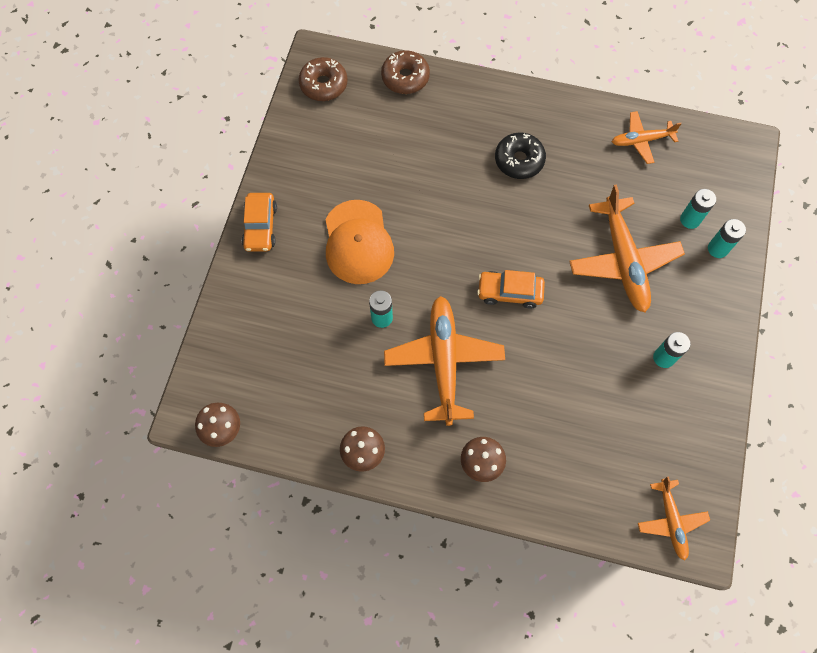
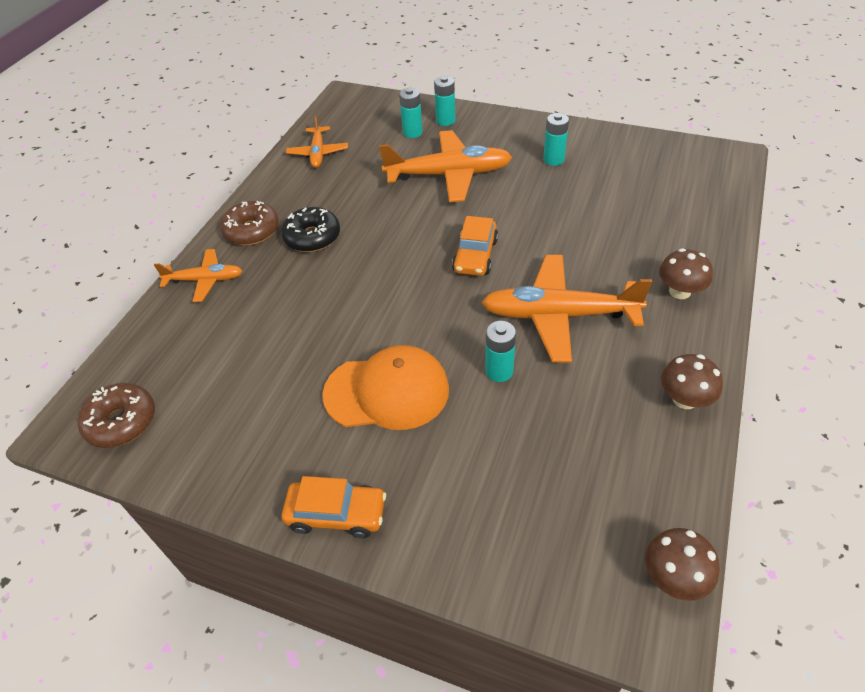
camera: 80 degrees left, 20 degrees down
(405, 77) = (155, 330): brown donut -> brown donut (252, 231)
(671, 520) = (714, 169): orange plane -> orange plane (204, 280)

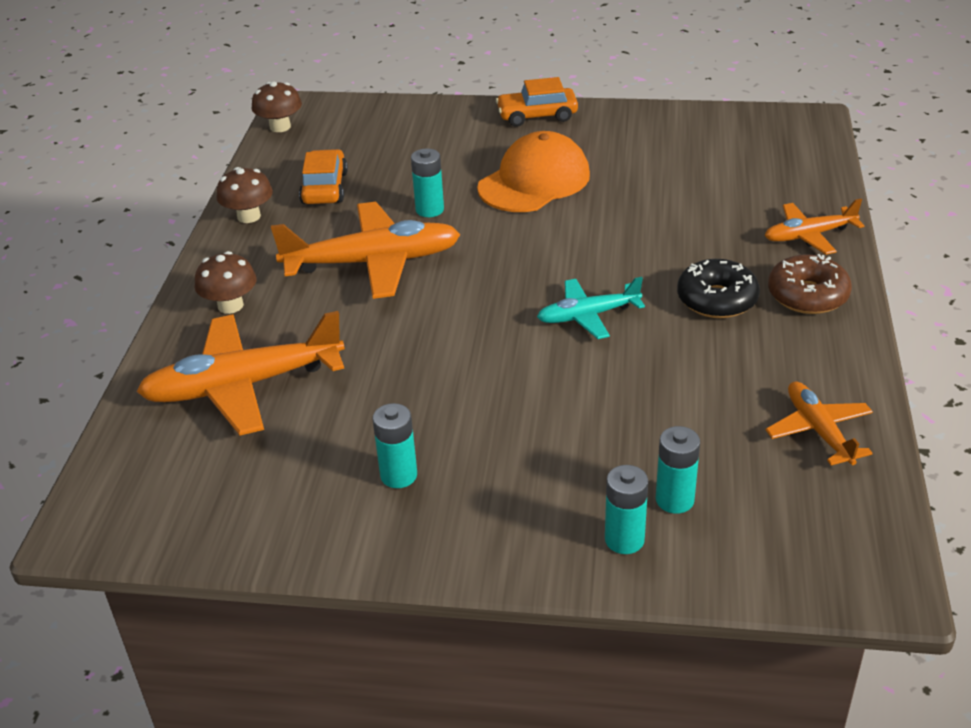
camera: 165 degrees right, 10 degrees down
(121, 422) = (765, 130): brown donut -> none
(387, 391) = (534, 181): orange cap -> orange cap turned 150 degrees clockwise
(405, 239) = (588, 316): none -> turquoise plane
(448, 175) = (569, 420): orange plane -> orange plane (244, 385)
(475, 255) = (487, 309): orange car -> orange car (325, 188)

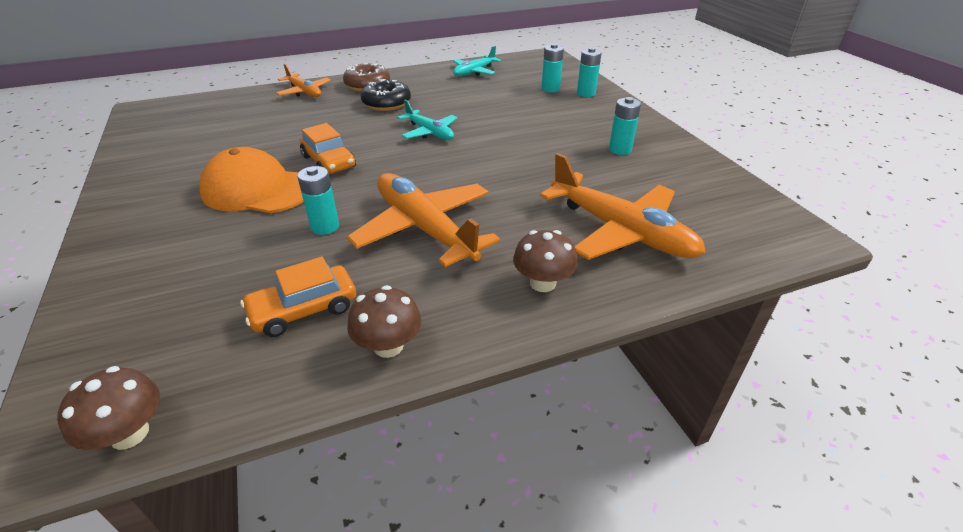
camera: 120 degrees left, 0 degrees up
(537, 115) = (119, 219): orange car -> orange car (329, 162)
(819, 431) = (474, 72): orange plane -> turquoise plane

